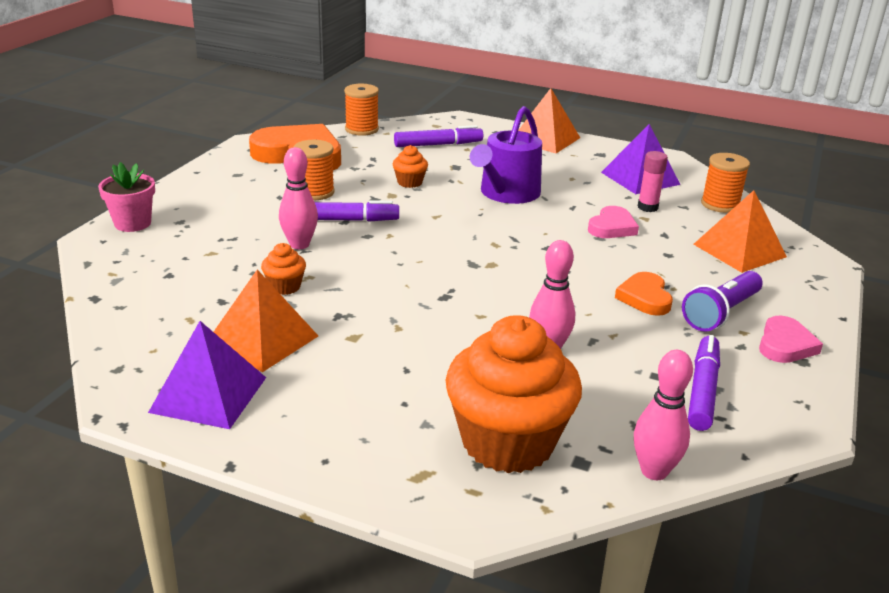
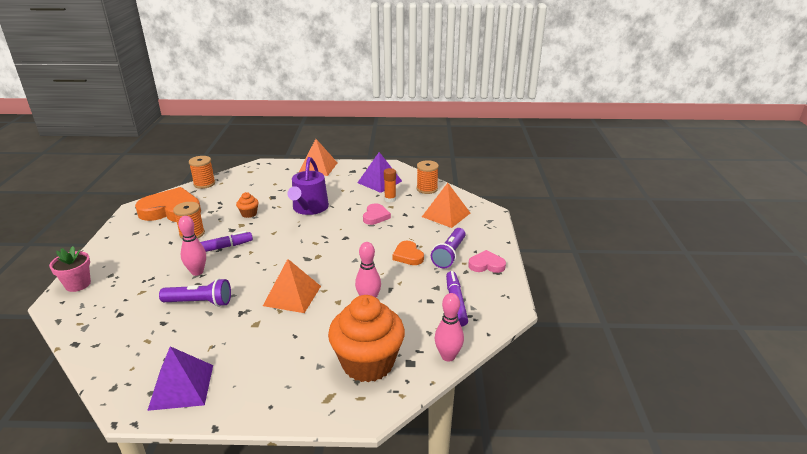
camera: 20 degrees left, 0 degrees up
(262, 339) = (200, 341): orange pyramid -> orange pyramid (292, 295)
(285, 287) = (199, 302): orange cupcake -> purple flashlight
(437, 144) = (256, 184): purple marker -> none
(647, 207) = (390, 199): pink glue stick -> orange glue stick
(785, 345) = (486, 265): pink heart -> pink heart turned 90 degrees counterclockwise

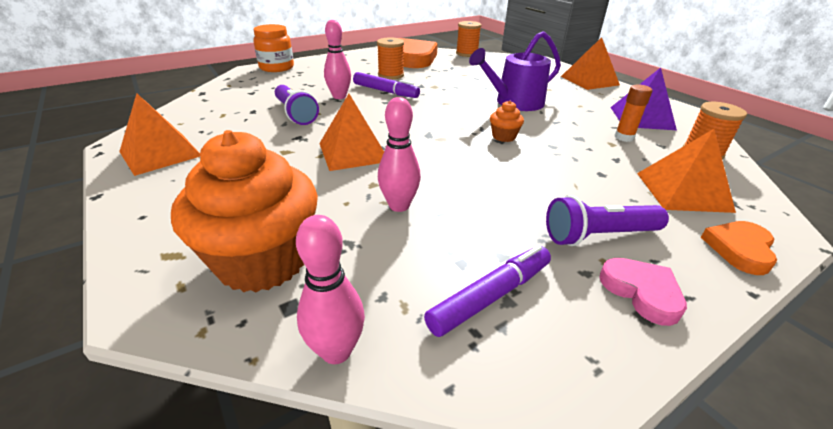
camera: 55 degrees right, 5 degrees up
(78, 284) = (277, 67): pink flower pot -> orange jar
(181, 387) = (160, 153): purple pyramid -> orange pyramid
(249, 214) = (456, 83): orange cupcake -> orange cupcake (504, 136)
(375, 216) = (572, 142): pink heart -> none
(408, 255) = (535, 198): orange heart -> orange heart (739, 249)

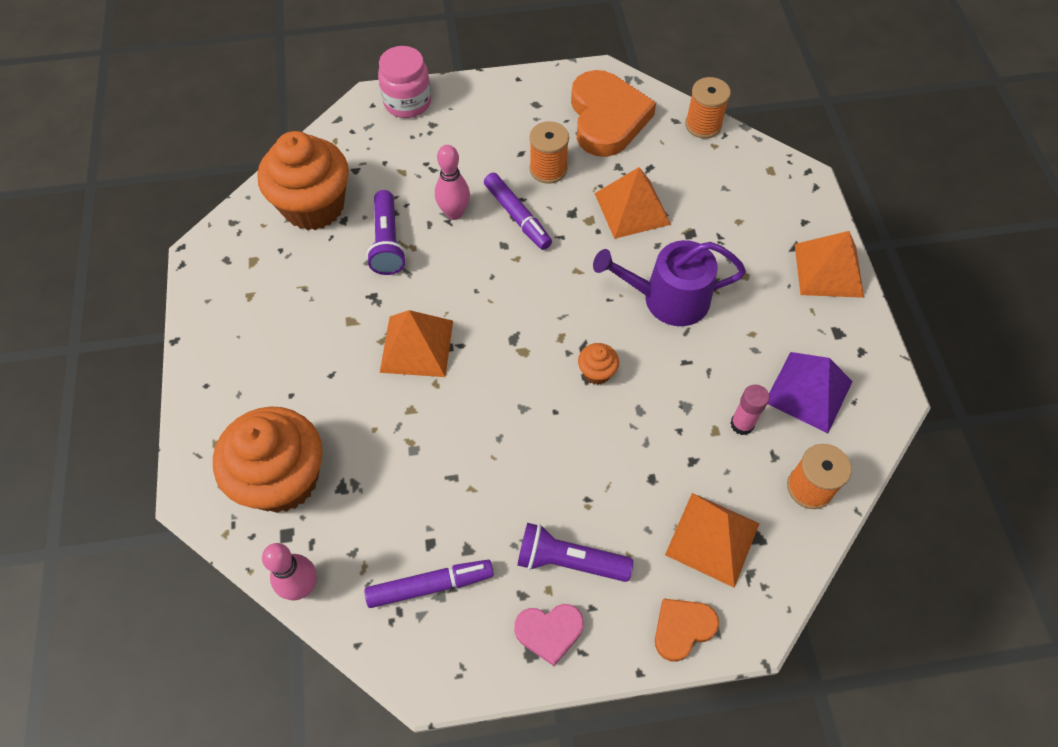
camera: 25 degrees right, 25 degrees up
(160, 153) = (234, 284): orange pyramid -> orange pyramid (632, 208)
(224, 109) = (314, 206): none -> orange cupcake
(277, 67) = (407, 102): orange jar -> pink jar
(399, 206) = (418, 452): pink bowling pin -> none
(624, 137) = (742, 424): orange glue stick -> pink glue stick
(642, 292) = (549, 632): pink heart -> pink heart turned 90 degrees clockwise

